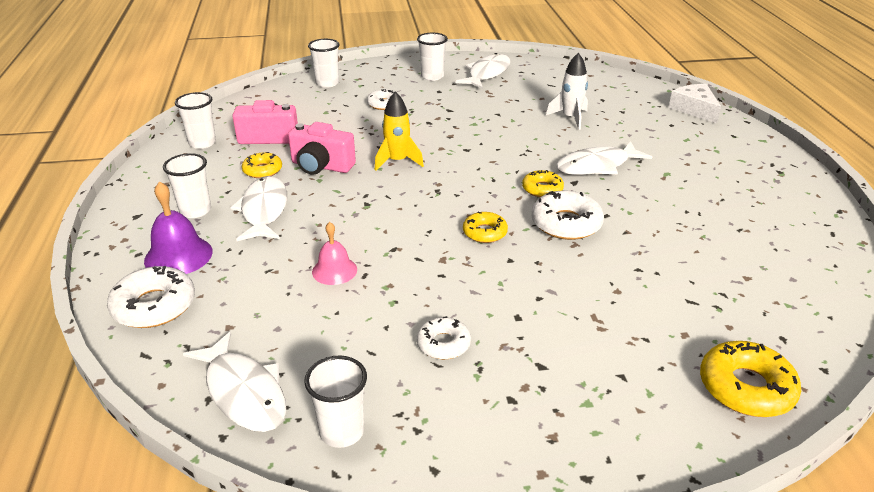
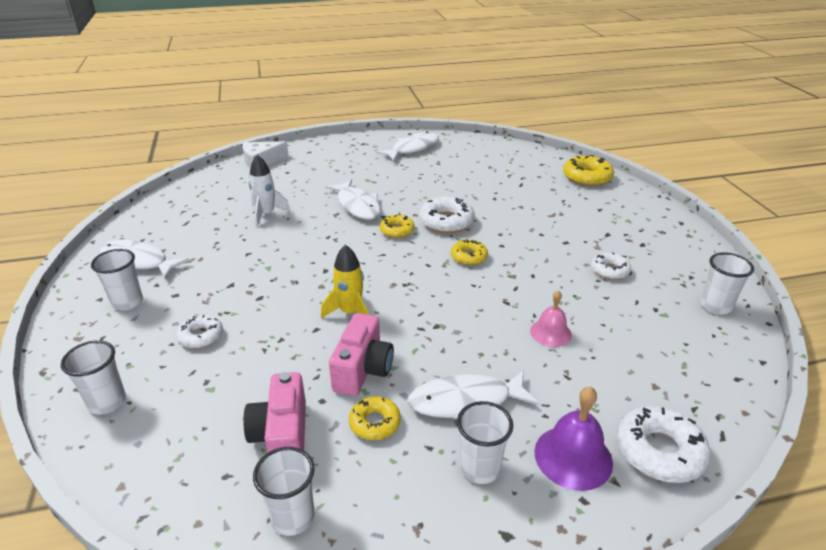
camera: 95 degrees left, 0 degrees up
(244, 392) = (717, 359): white fish -> white fish (412, 148)

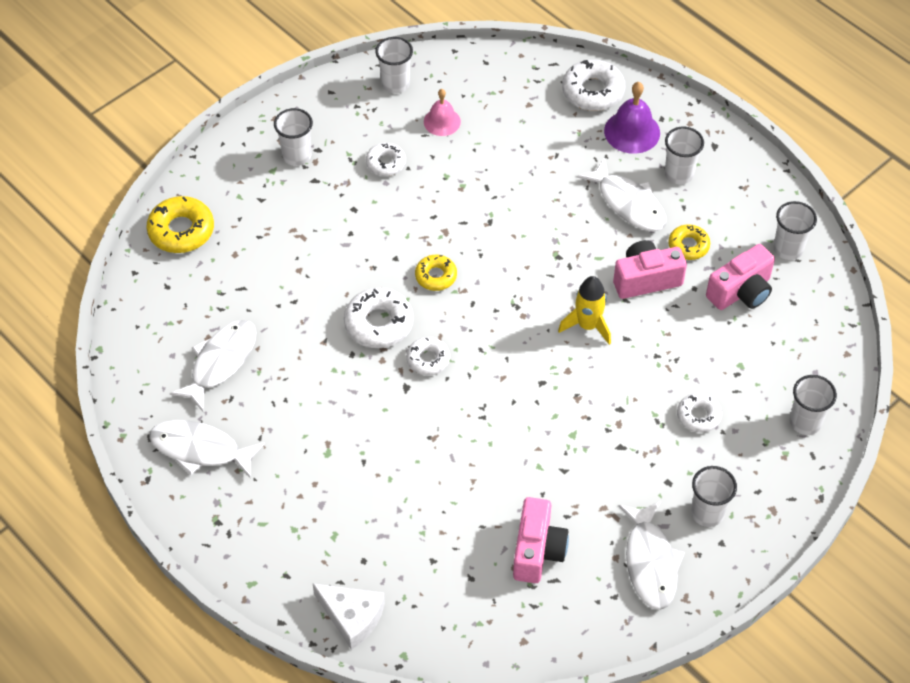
camera: 120 degrees left, 20 degrees up
(211, 223) = (537, 551): none -> pink camera
(266, 214) = (480, 508): white rocket -> none
(357, 206) = (399, 426): white fish -> white fish (220, 362)
(397, 230) = (428, 359): yellow donut -> white donut
(550, 332) = (511, 179): pink bell -> pink bell (442, 121)
(639, 233) = (297, 156): none -> white cup

